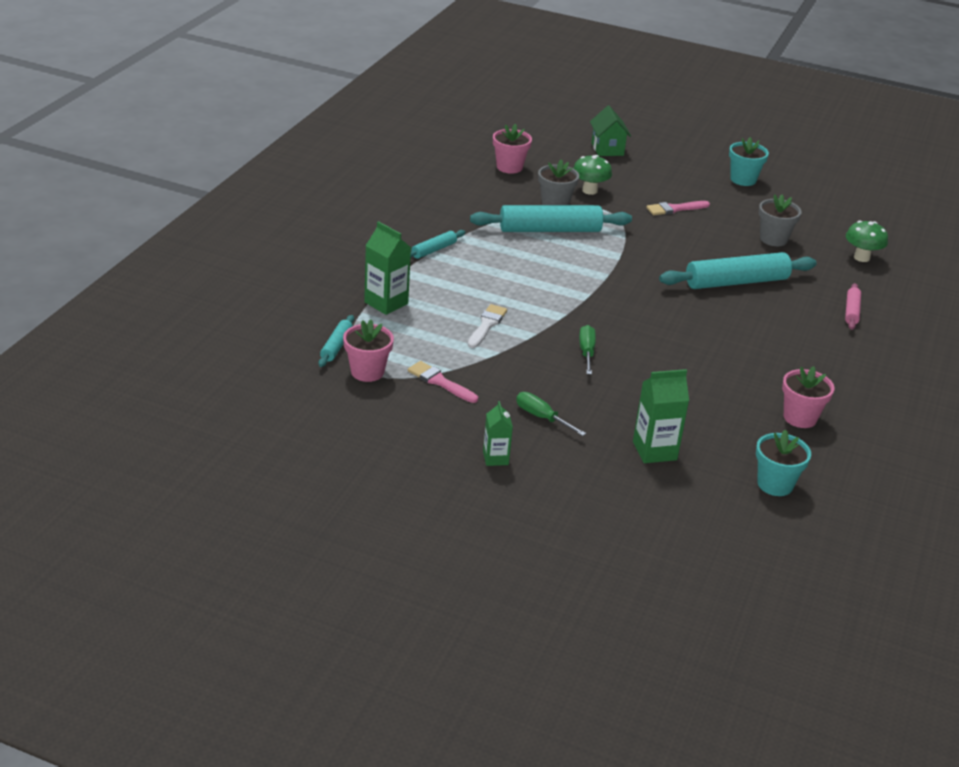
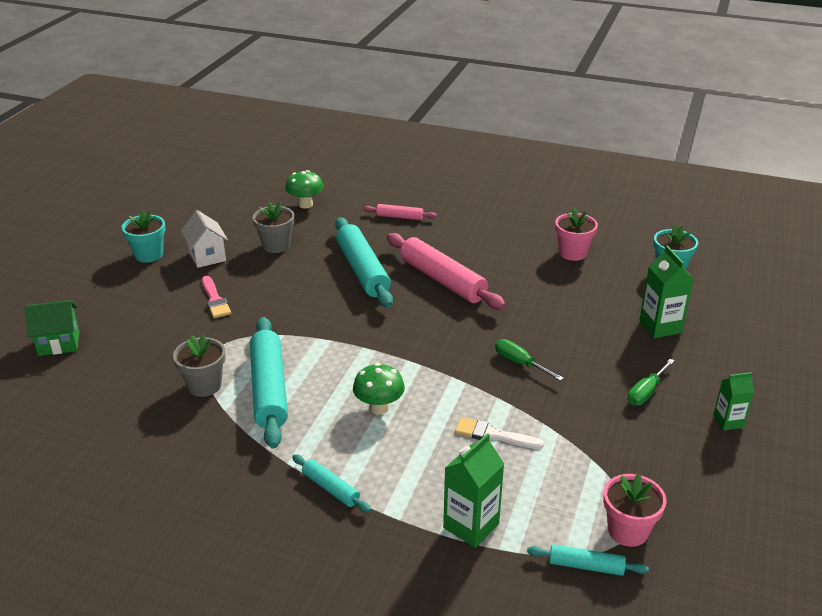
camera: 90 degrees left, 0 degrees up
(440, 382) = (619, 467): pink brush -> none
(509, 167) = (99, 426): pink flower pot -> none
(586, 352) = (520, 363): green screwdriver -> green screwdriver turned 45 degrees clockwise
(589, 191) = (170, 358): green mushroom -> green mushroom (379, 408)
(725, 325) = (442, 280): none -> pink rolling pin
(746, 205) = (207, 256): none -> white house

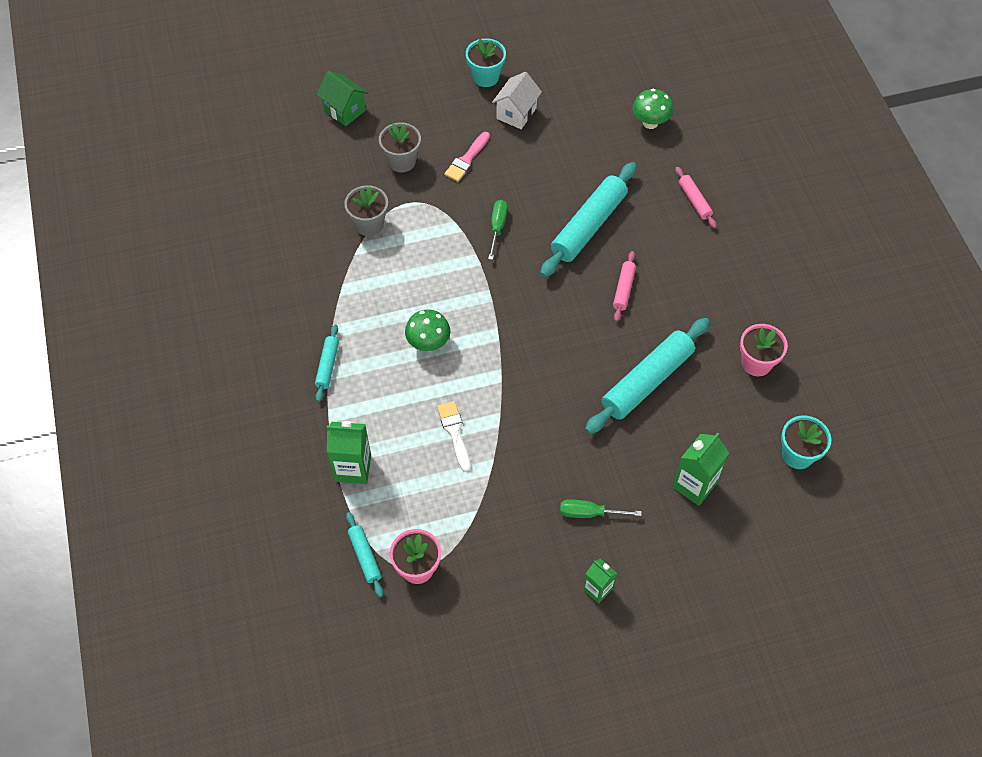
camera: 55 degrees right, 25 degrees up
(269, 389) = (395, 265): turquoise rolling pin -> turquoise rolling pin (647, 381)
(276, 245) = (571, 146): grey flower pot -> grey flower pot (402, 161)
(442, 280) = (623, 289): pink rolling pin -> pink rolling pin, size x0.49
(520, 363) = (555, 406): green screwdriver -> green screwdriver (497, 227)

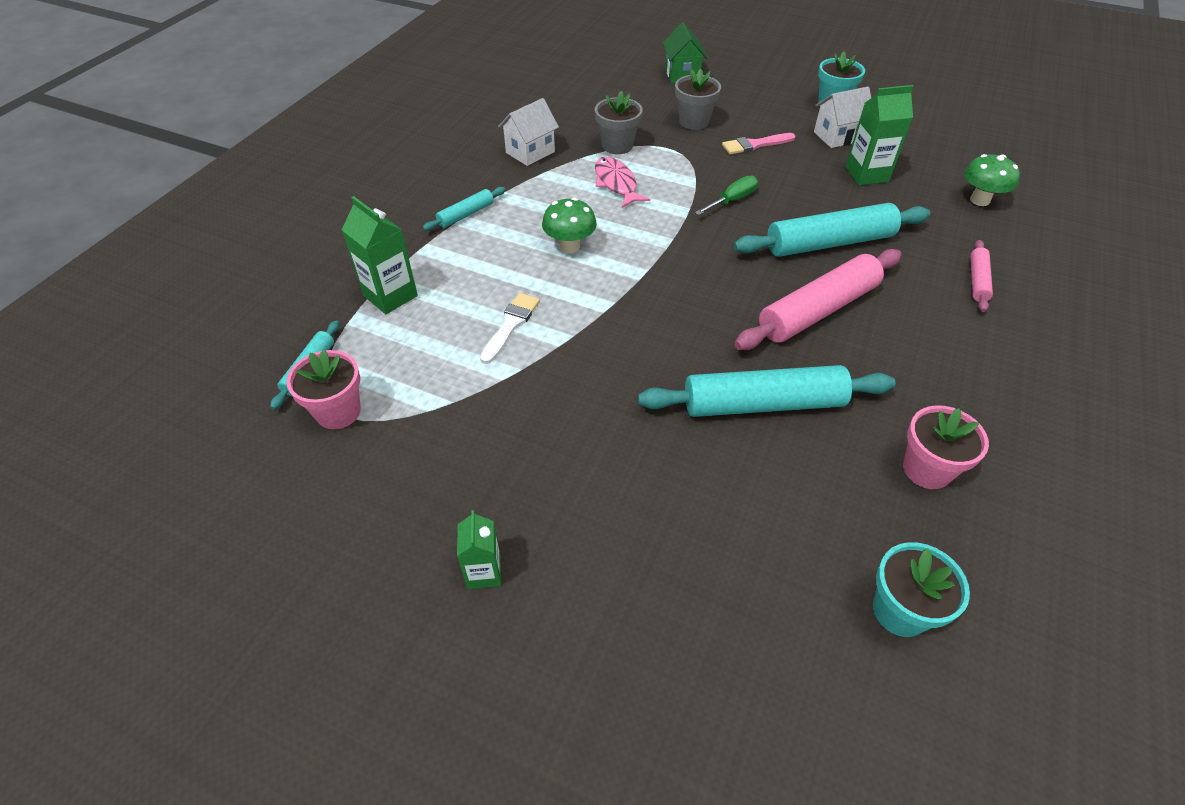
camera: 40 degrees right, 10 degrees down
(310, 274) = (530, 152): none -> white house
(405, 264) = (616, 183): none -> pink fish
(589, 513) = (562, 486): green screwdriver -> none
(623, 289) = (817, 310): pink rolling pin -> pink rolling pin, size x2.02
(694, 485) = (719, 546): green carton -> green carton (866, 174)

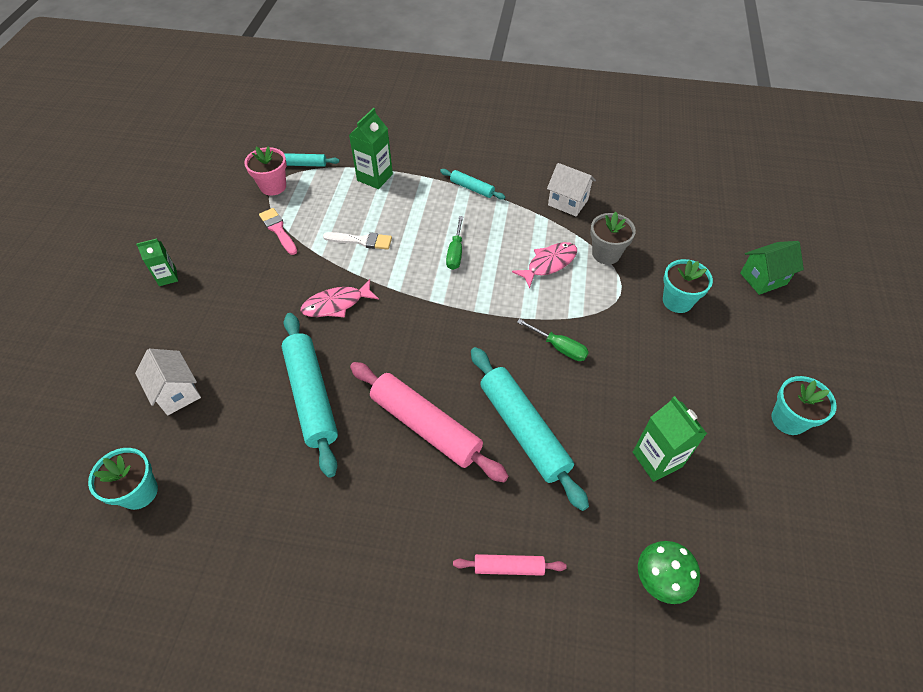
camera: 75 degrees right, 5 degrees up
(570, 246) = (455, 252): green mushroom -> green screwdriver
(617, 363) = (336, 304): none -> pink fish
(693, 121) = (677, 301): grey flower pot -> turquoise flower pot
(755, 145) = (662, 355): pink brush -> pink brush (278, 230)
(837, 136) = (719, 428): white house -> white house (177, 392)
(926, 469) = (260, 512): pink flower pot -> none

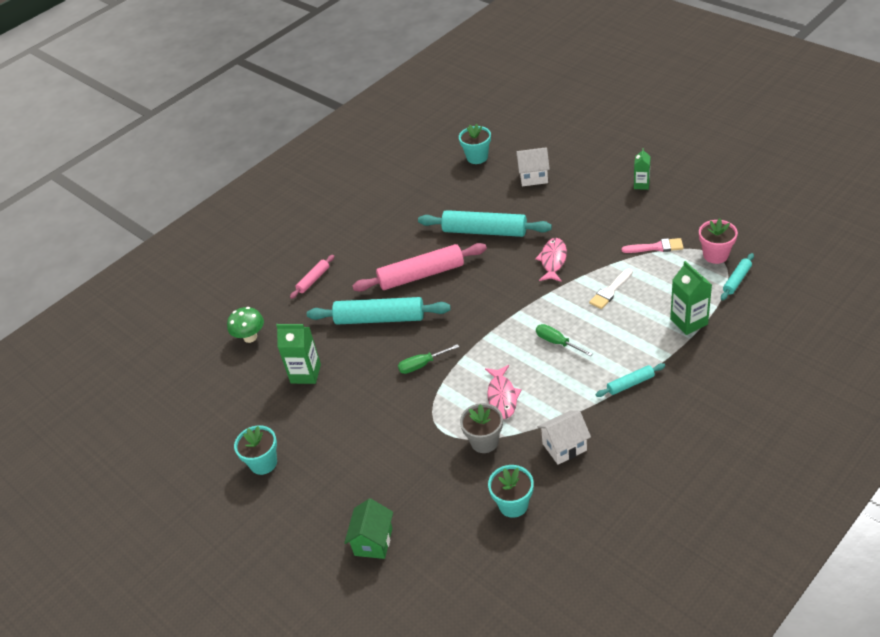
camera: 130 degrees right, 10 degrees down
(677, 301) = (402, 462): turquoise flower pot -> turquoise flower pot (513, 505)

